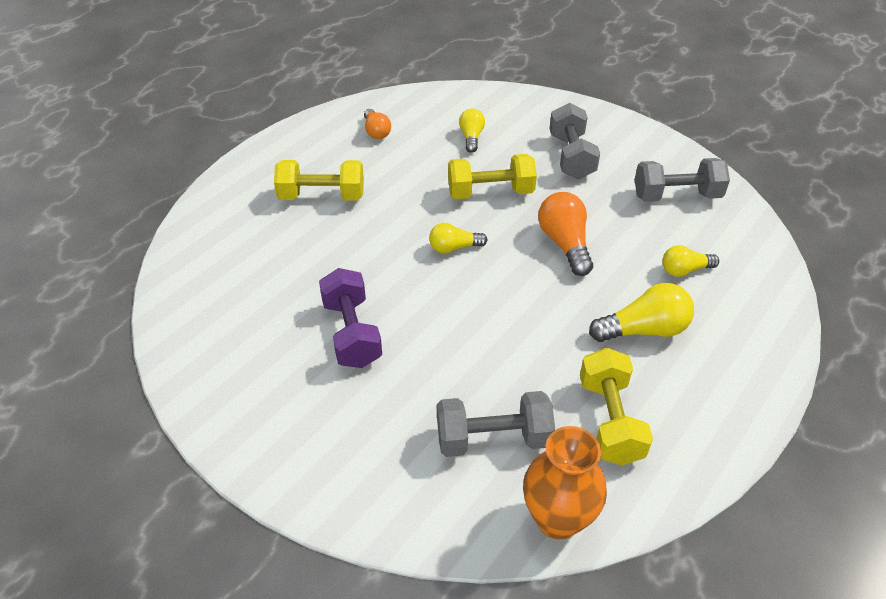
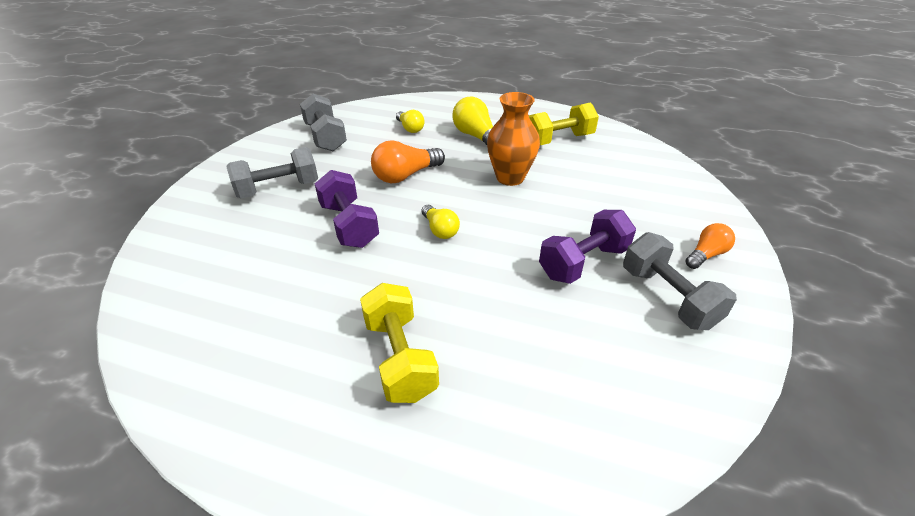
camera: 110 degrees left, 5 degrees down
(376, 132) = (240, 349): orange light bulb -> orange light bulb (706, 255)
(471, 137) = (249, 258): yellow light bulb -> none
(490, 192) = (349, 225): yellow dumbbell -> purple dumbbell
(493, 439) = (611, 175): grey dumbbell -> grey dumbbell (667, 297)
(557, 519) = (638, 147): orange vase -> orange vase (510, 178)

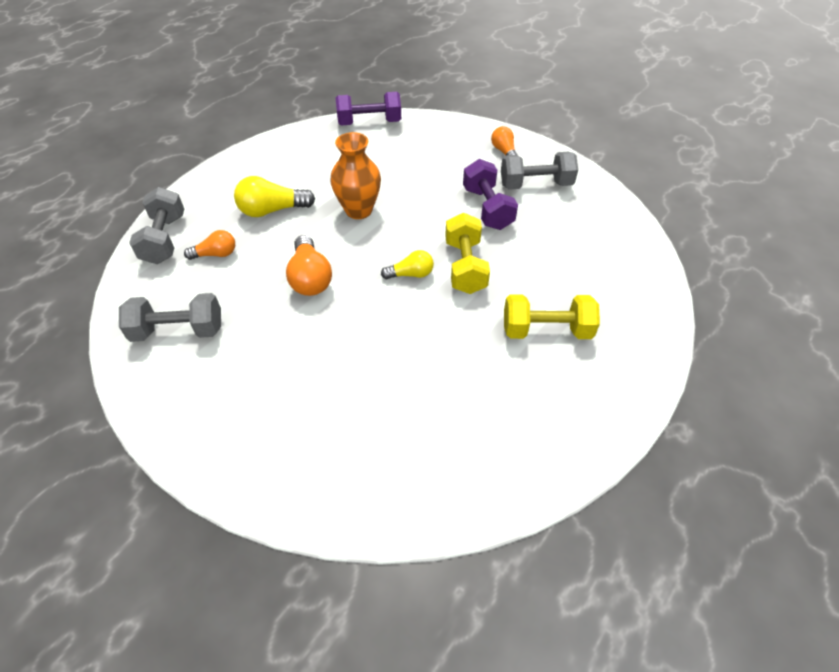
camera: 70 degrees left, 10 degrees up
(278, 189) = (269, 387): grey dumbbell -> grey dumbbell (164, 239)
(349, 225) = (371, 335): purple dumbbell -> purple dumbbell (369, 123)
(410, 128) = (216, 254): yellow light bulb -> orange light bulb
(558, 140) = (317, 162): yellow dumbbell -> yellow dumbbell (465, 267)

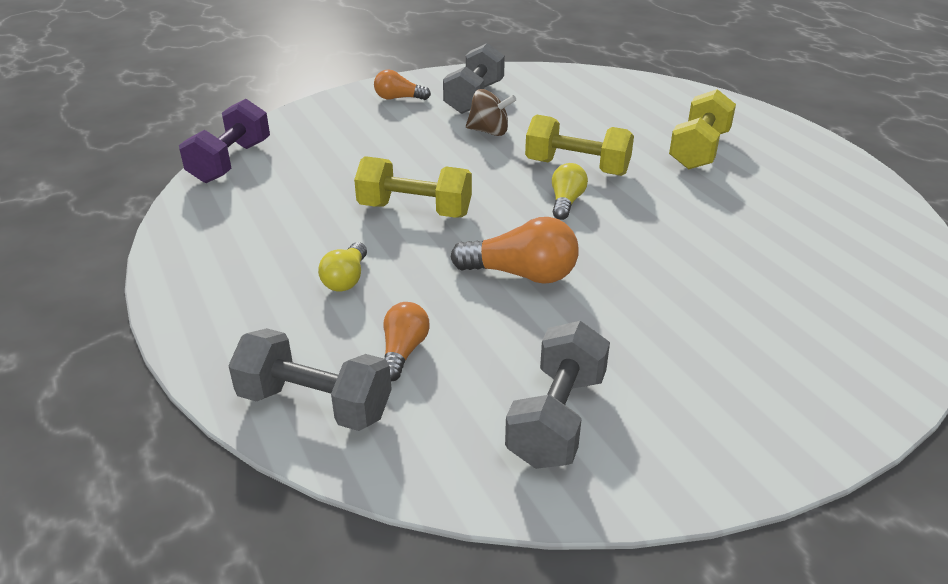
camera: 65 degrees left, 15 degrees down
(272, 210) = (346, 279): yellow light bulb -> yellow light bulb, size x0.63
(358, 210) = (415, 210): orange vase -> yellow dumbbell
(487, 208) = (489, 131): purple dumbbell -> brown spinning top

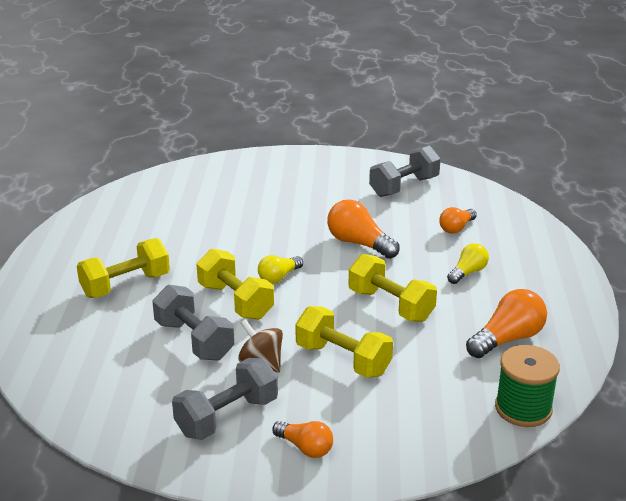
camera: 150 degrees left, 5 degrees down
(231, 162) = (523, 408): purple dumbbell -> green spool
(263, 214) = (507, 339): none -> orange light bulb
(315, 404) = (513, 220): grey dumbbell -> grey dumbbell (194, 340)
(421, 152) = (343, 360): none -> yellow dumbbell

